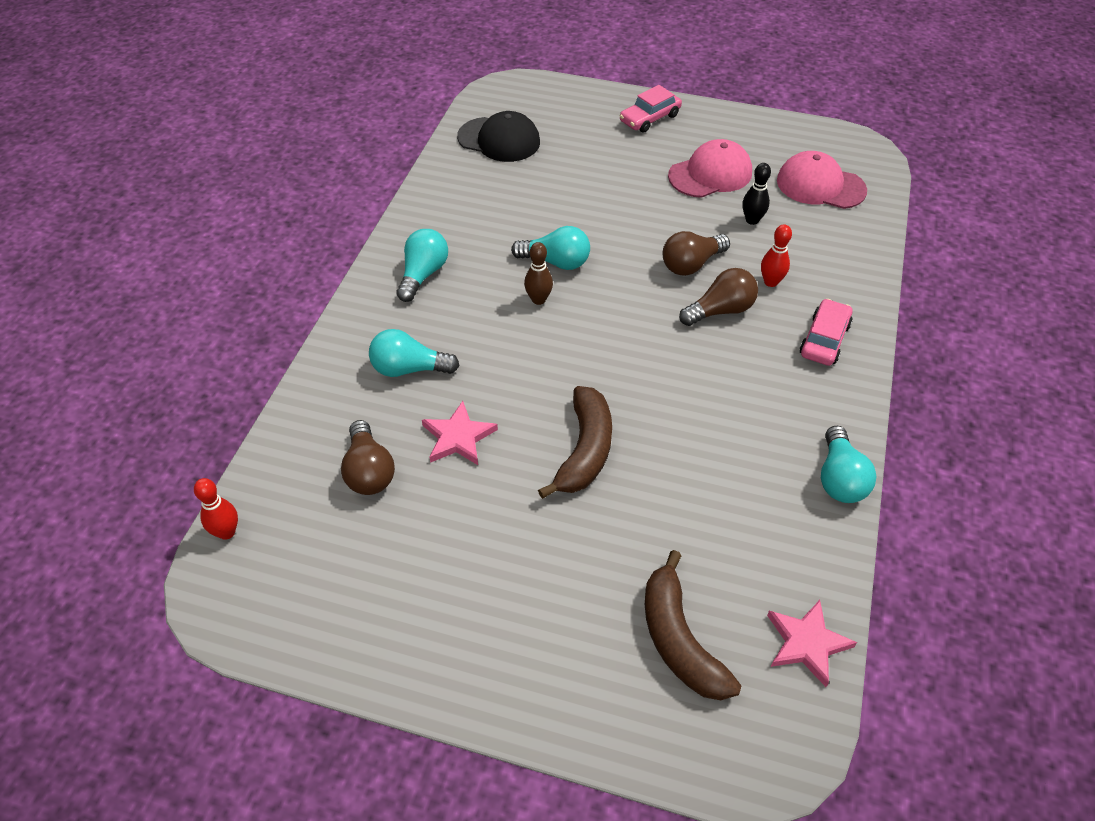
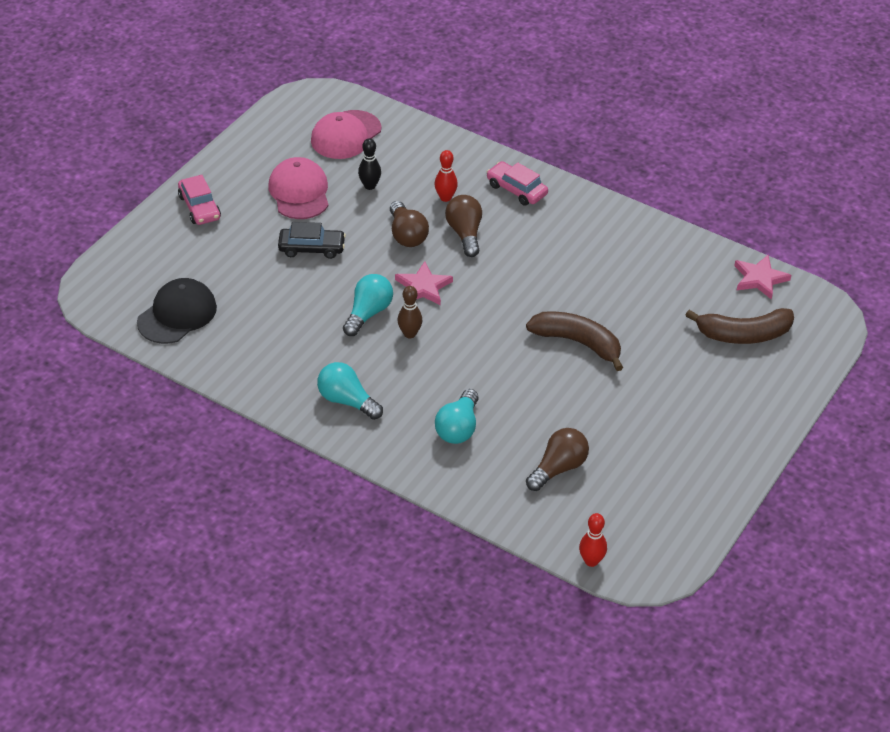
camera: 75 degrees left, 5 degrees down
(369, 471) = (558, 468): brown light bulb -> brown light bulb turned 45 degrees counterclockwise
(458, 437) = (542, 410): pink star -> pink star (423, 287)
(632, 201) = (312, 248): none -> black car
(839, 478) = (643, 224): turquoise light bulb -> none

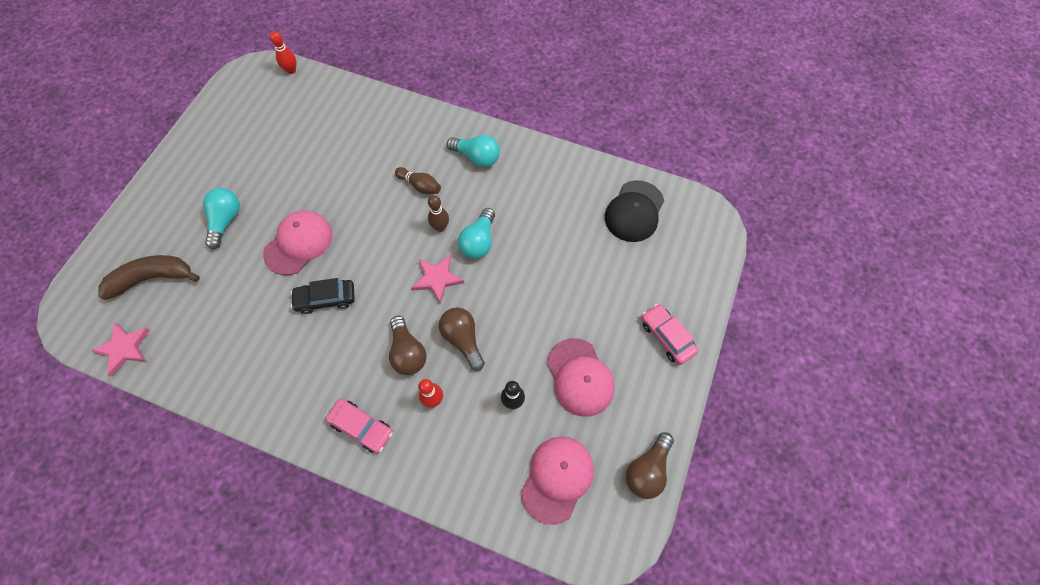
camera: 170 degrees right, 20 degrees up
(312, 248) = (546, 305): black car -> black car (326, 299)
(426, 380) = (420, 186): none -> brown bowling pin
(458, 428) = (389, 149): turquoise light bulb -> turquoise light bulb (226, 221)
(558, 468) = (314, 130): brown light bulb -> brown light bulb (647, 470)
(578, 343) = (298, 243): brown banana -> pink cap

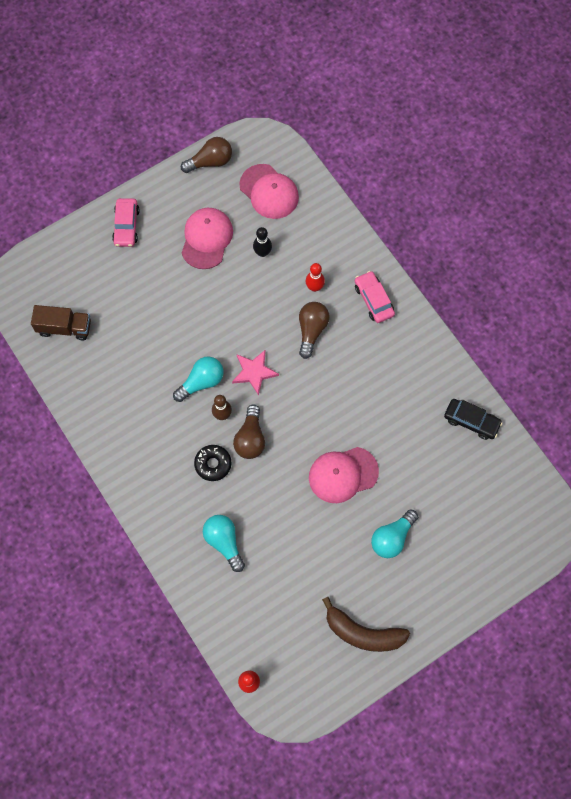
camera: 145 degrees left, 5 degrees up
(124, 348) = (518, 468): pink star -> none
(152, 278) = (474, 519): brown banana -> brown banana (363, 633)
(326, 299) = (347, 411): black car -> black car (471, 421)
(420, 186) = (213, 464): brown bowling pin -> black donut
(463, 339) = (267, 314): brown light bulb -> brown light bulb (250, 438)
(477, 157) = (147, 460): turquoise light bulb -> turquoise light bulb (224, 542)
(557, 478) = (269, 191): pink cap -> pink cap turned 105 degrees counterclockwise
(634, 211) = (64, 328): black cap -> brown truck

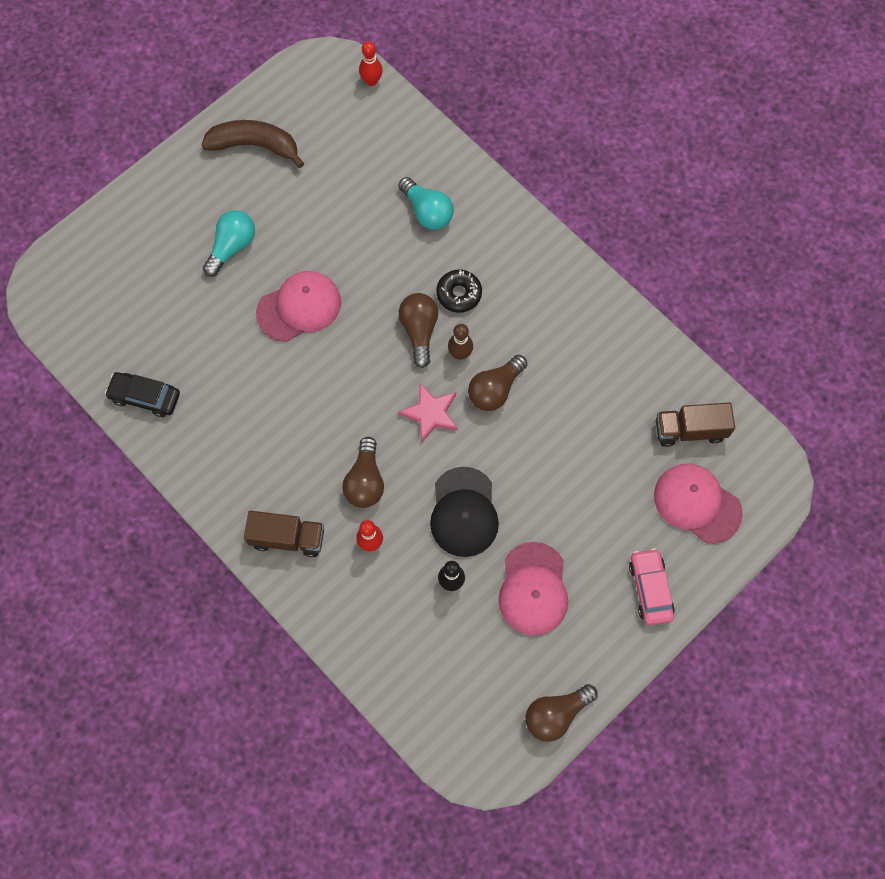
camera: 170 degrees right, 0 degrees up
(201, 382) = (495, 390): turquoise light bulb -> brown light bulb
(244, 297) = (464, 512): none -> black cap
(269, 191) = (459, 679): pink cap -> pink cap (697, 503)
(373, 300) = (287, 538): pink car -> brown truck

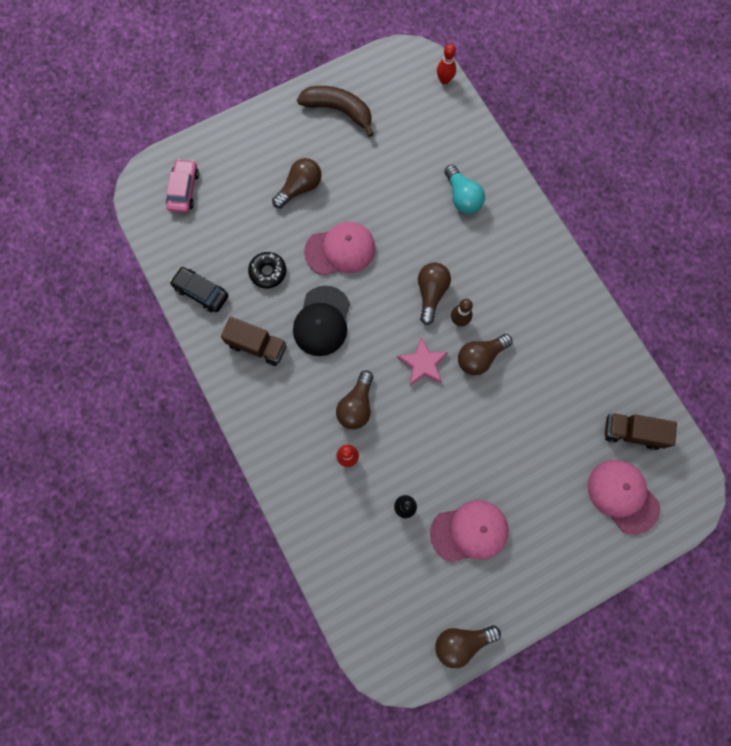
camera: 15 degrees right, 5 degrees up
(232, 247) = (300, 188): turquoise light bulb -> brown light bulb
(287, 538) = (283, 436): brown truck -> brown truck (257, 346)
(459, 294) = (470, 271): black donut -> black donut (268, 272)
(464, 512) = (429, 452): black cap -> black cap (322, 321)
(533, 589) = (469, 531): pink cap -> pink cap turned 120 degrees counterclockwise
(650, 589) = (566, 558): pink car -> pink car (184, 190)

